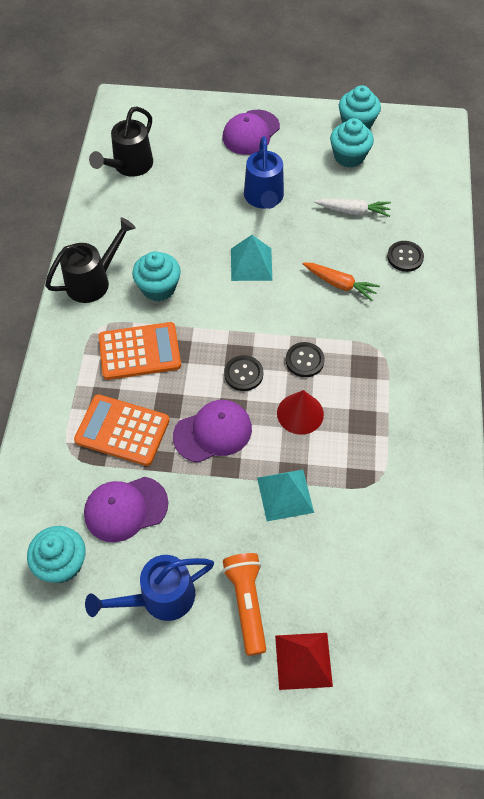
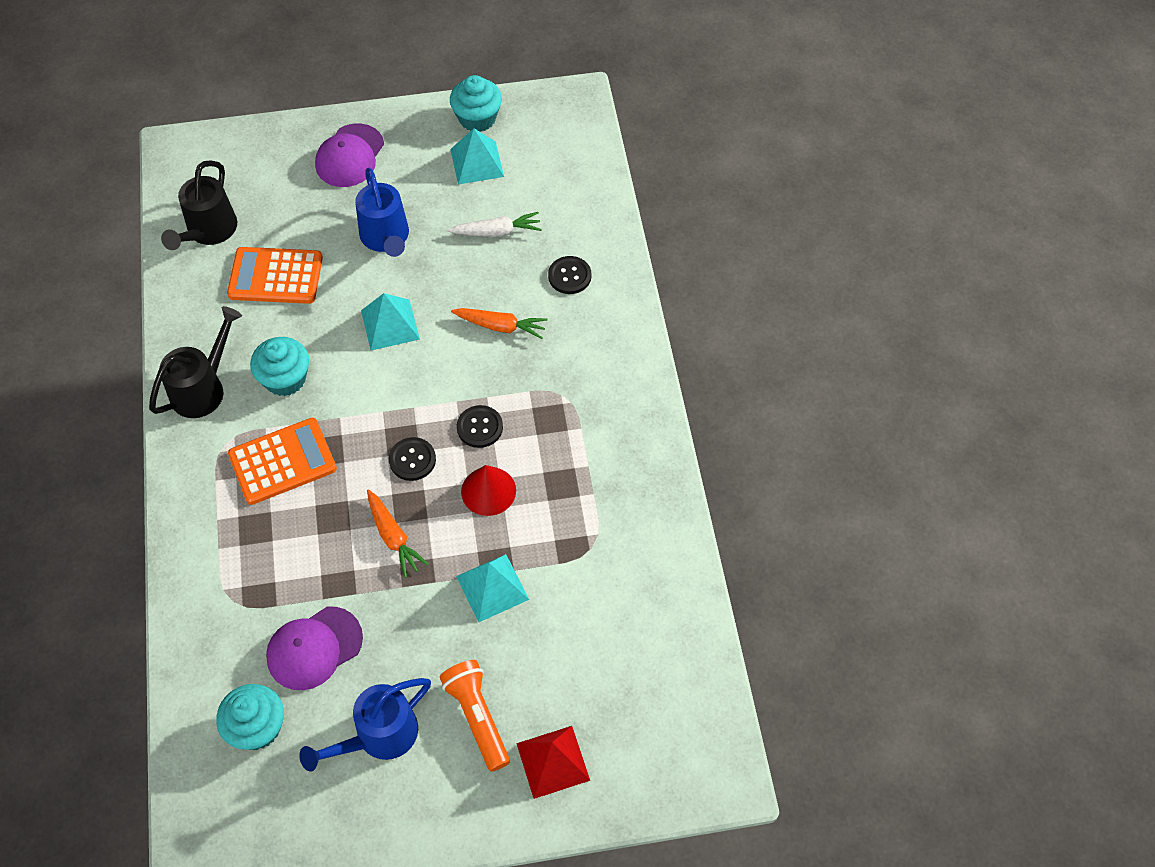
camera: 15 degrees left, 0 degrees up
(122, 430) = (286, 559): orange calculator -> orange calculator (275, 276)
(213, 432) = (393, 536): purple cap -> orange carrot
(349, 156) = (477, 162): turquoise cupcake -> turquoise pyramid

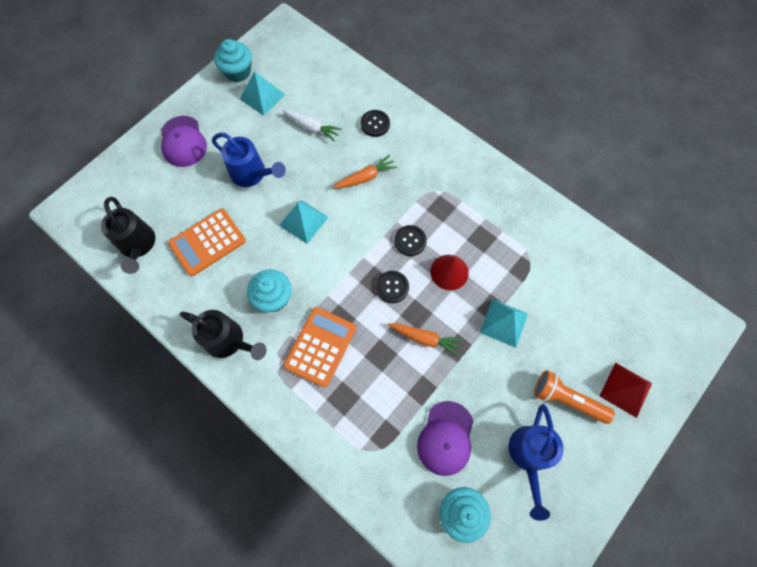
camera: 40 degrees left, 10 degrees up
(203, 388) = (229, 341): black watering can -> black watering can turned 120 degrees clockwise
(496, 232) = (311, 127): white carrot -> white carrot turned 75 degrees clockwise

